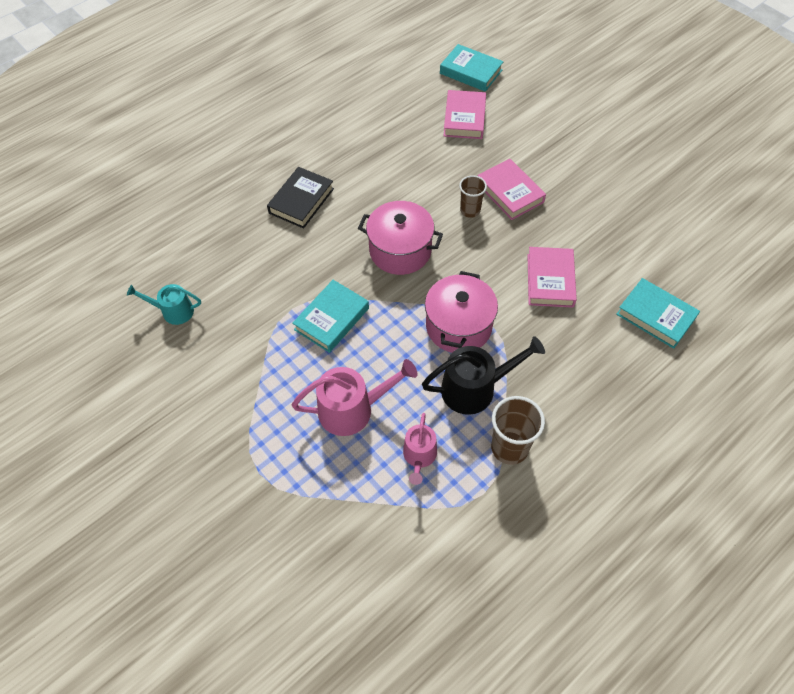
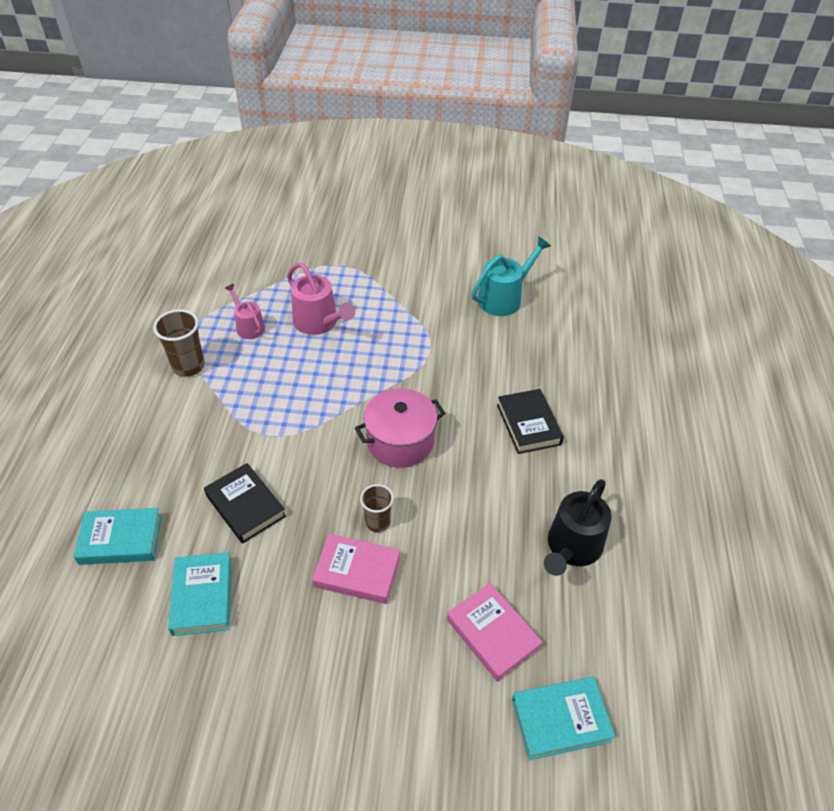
camera: 135 degrees right, 10 degrees down
(173, 311) = (503, 298): turquoise watering can -> turquoise watering can, size x1.61
(331, 319) = (395, 360): turquoise book -> turquoise book (202, 596)
(352, 409) = (319, 322): pink watering can -> pink watering can turned 75 degrees counterclockwise
(458, 326) = (294, 417): pink pot -> none
(474, 388) = (244, 384): black watering can -> black watering can (572, 547)
(550, 280) = (245, 506): pink book -> black book

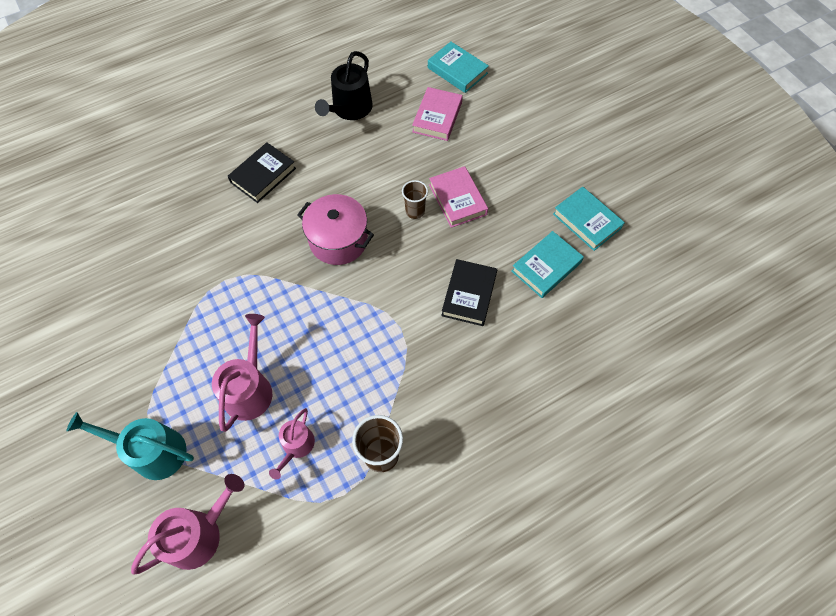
camera: 125 degrees left, 15 degrees up
(121, 539) = (558, 349): turquoise book -> turquoise book (586, 221)
(248, 261) = (199, 534): none -> pink watering can
(503, 298) = (119, 264): turquoise watering can -> turquoise watering can (152, 451)
(572, 547) = (350, 109): black watering can -> black watering can turned 120 degrees clockwise

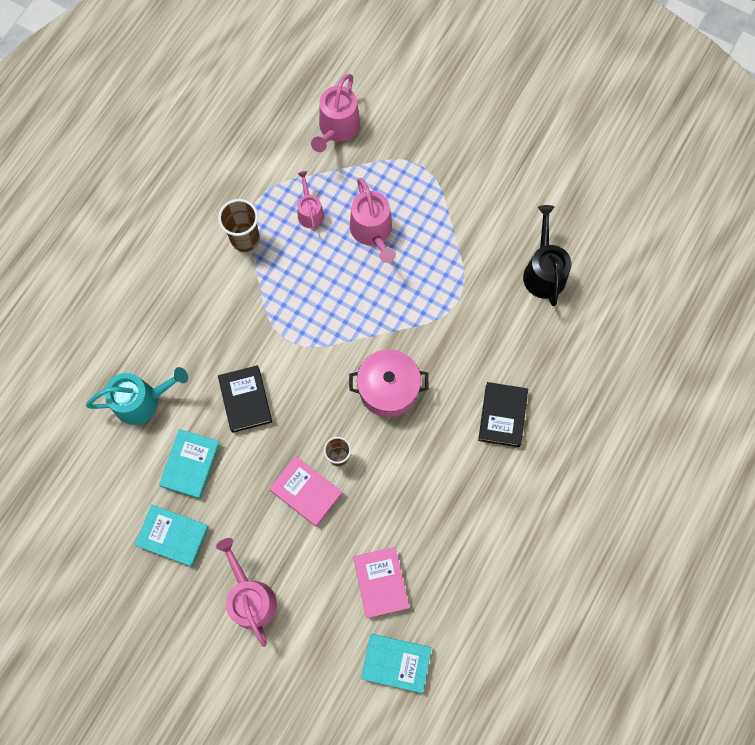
camera: 150 degrees right, 10 degrees up
(152, 451) = (408, 156): turquoise watering can -> turquoise watering can (142, 401)
(350, 109) = (475, 541): black watering can -> black watering can (543, 272)
(543, 152) = (250, 598): none -> pink watering can

